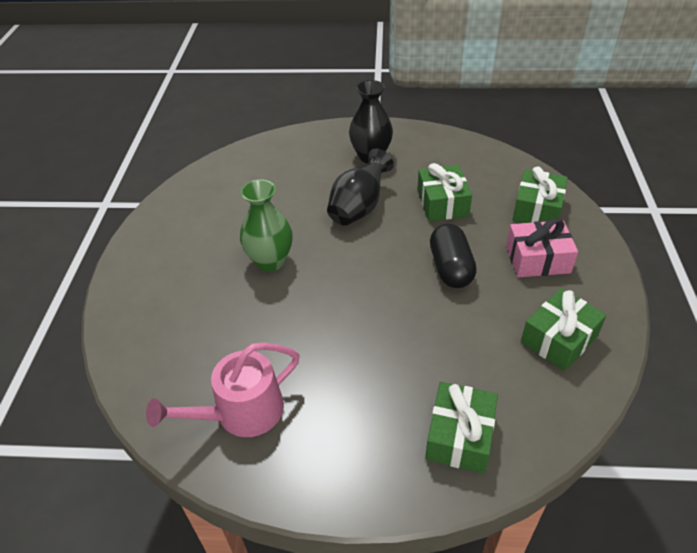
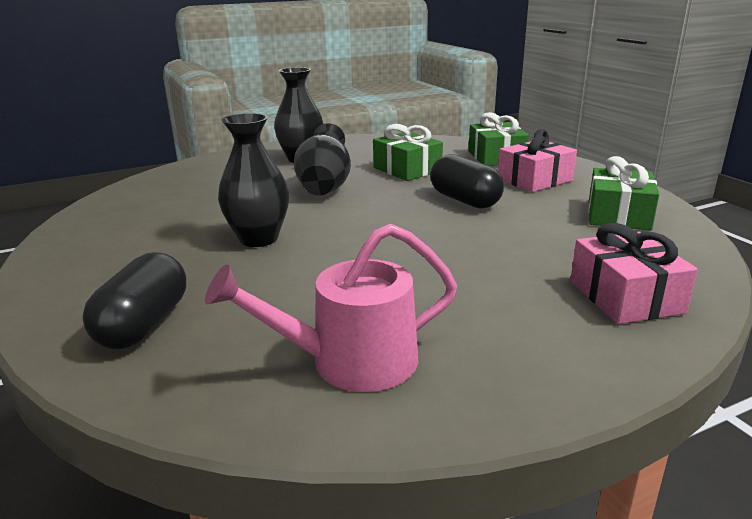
camera: 30 degrees left, 20 degrees down
(158, 326) = (144, 325): none -> black capsule
(241, 412) = (351, 361): pink watering can -> pink watering can turned 45 degrees clockwise
(270, 261) = (258, 239): green vase -> black vase
(459, 436) = (625, 296): green gift -> pink gift

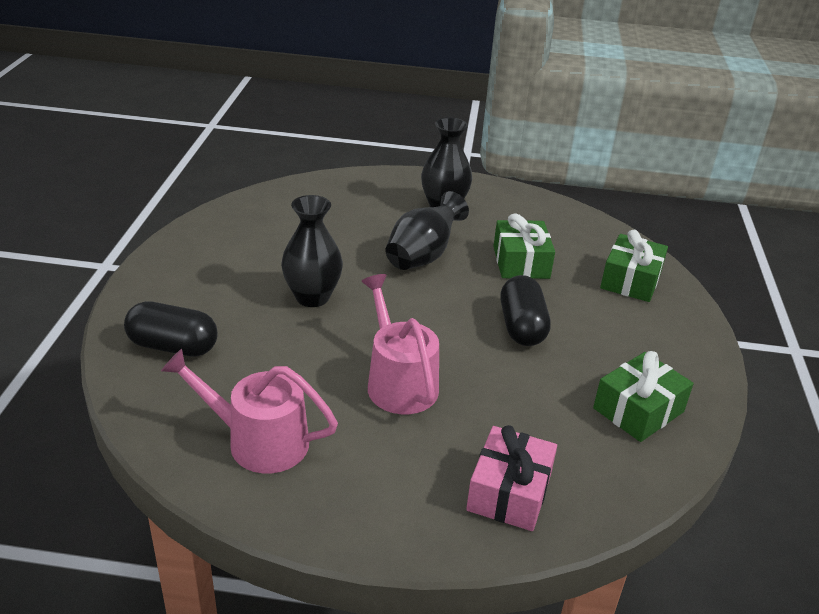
camera: 30 degrees right, 10 degrees up
(144, 325) = (173, 346): black capsule -> black capsule turned 60 degrees clockwise
(422, 264) = (399, 382): none -> pink watering can
(535, 180) = (624, 329): pink gift -> none

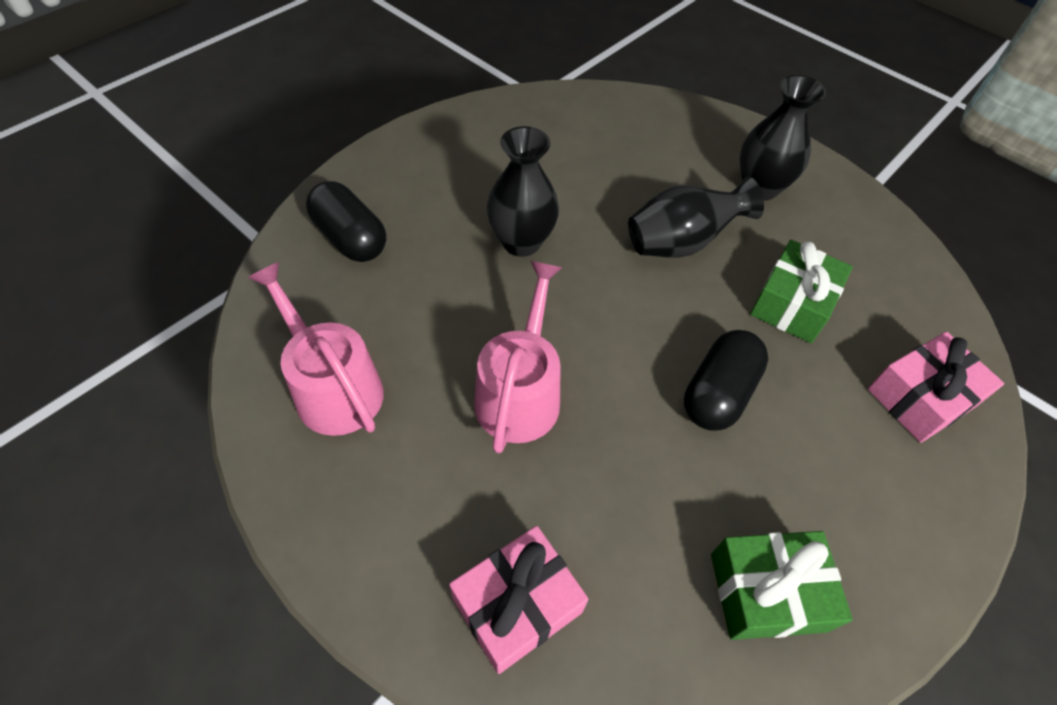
camera: 35 degrees right, 20 degrees up
(630, 280) = (920, 397): green gift -> pink gift

